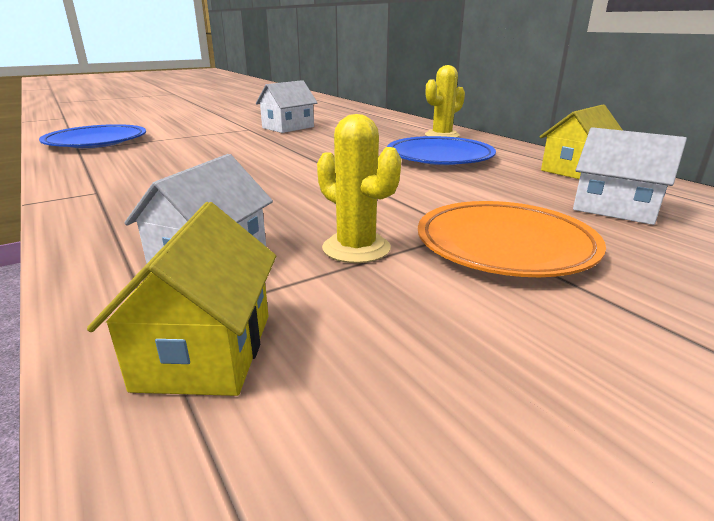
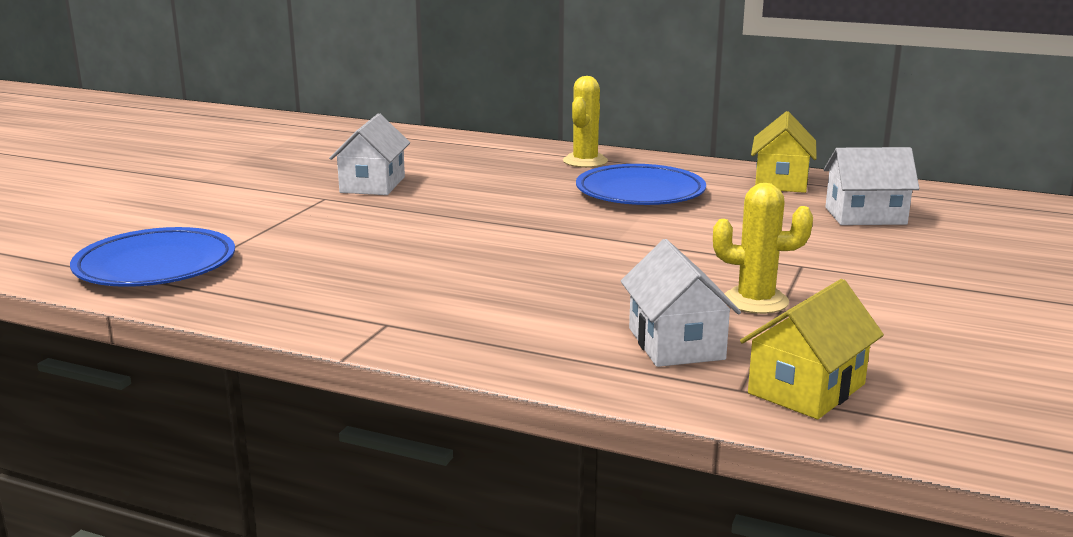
camera: 35 degrees left, 5 degrees down
(205, 350) = (806, 389): yellow house -> yellow house turned 75 degrees clockwise
(505, 245) = (845, 268): orange plate -> none

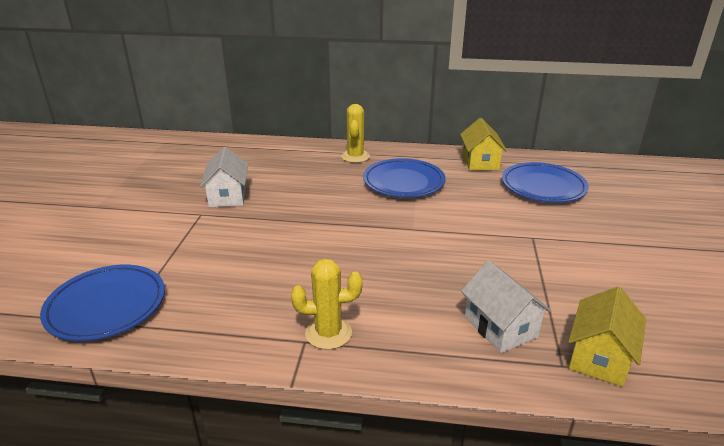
camera: 15 degrees left, 10 degrees up
(755, 301) = (525, 276): yellow cactus -> yellow cactus (328, 333)
(865, 216) = (543, 187): white house -> blue plate

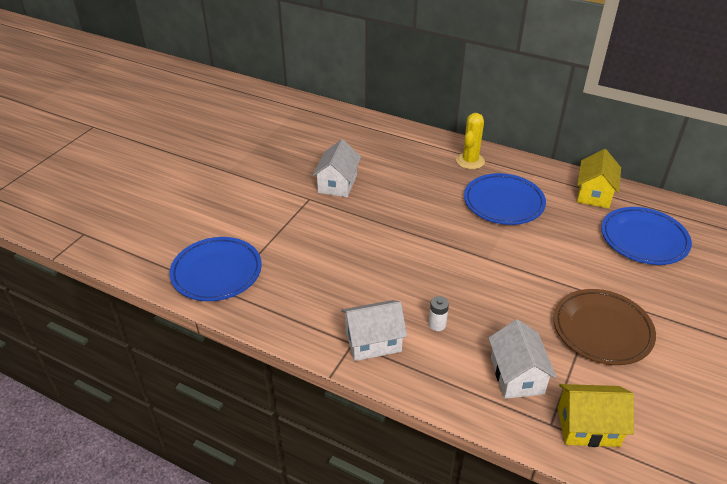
camera: 20 degrees right, 10 degrees up
(328, 333) = (373, 341): yellow cactus -> white house
(392, 299) = (437, 324): none -> white battery
(555, 265) = (602, 330): none -> brown plate
(599, 357) = (588, 426): yellow house -> yellow house turned 45 degrees clockwise

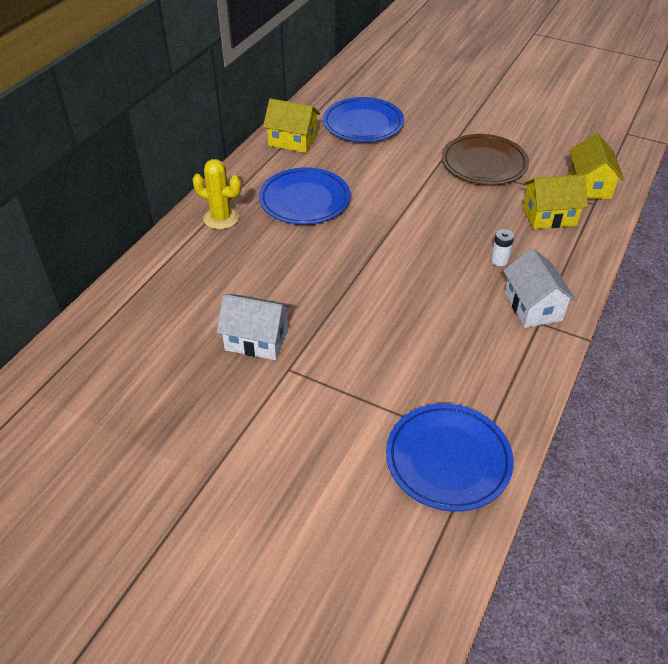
camera: 90 degrees left, 5 degrees up
(517, 375) = (549, 216): white house -> yellow house

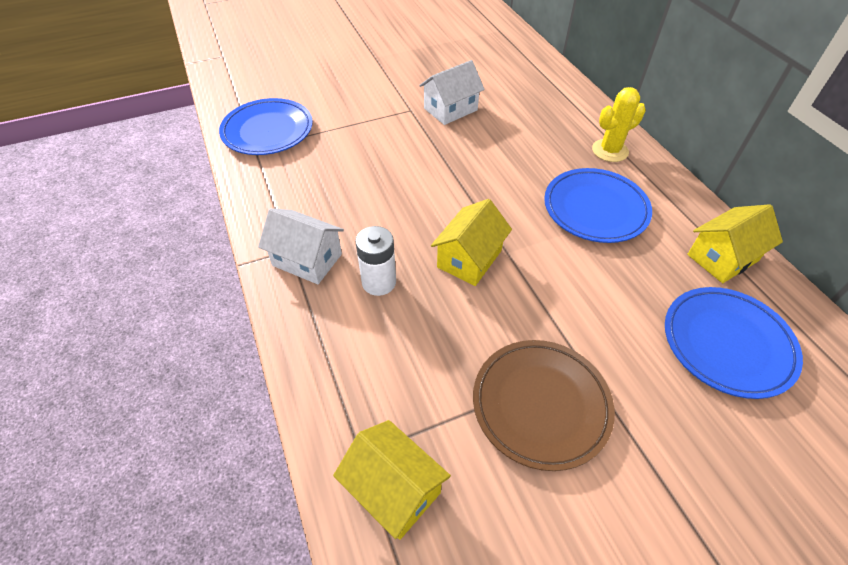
camera: 130 degrees right, 5 degrees up
(499, 260) = (379, 282): white battery -> white battery, size x1.63
(549, 216) = (390, 382): yellow house -> yellow house (469, 259)

